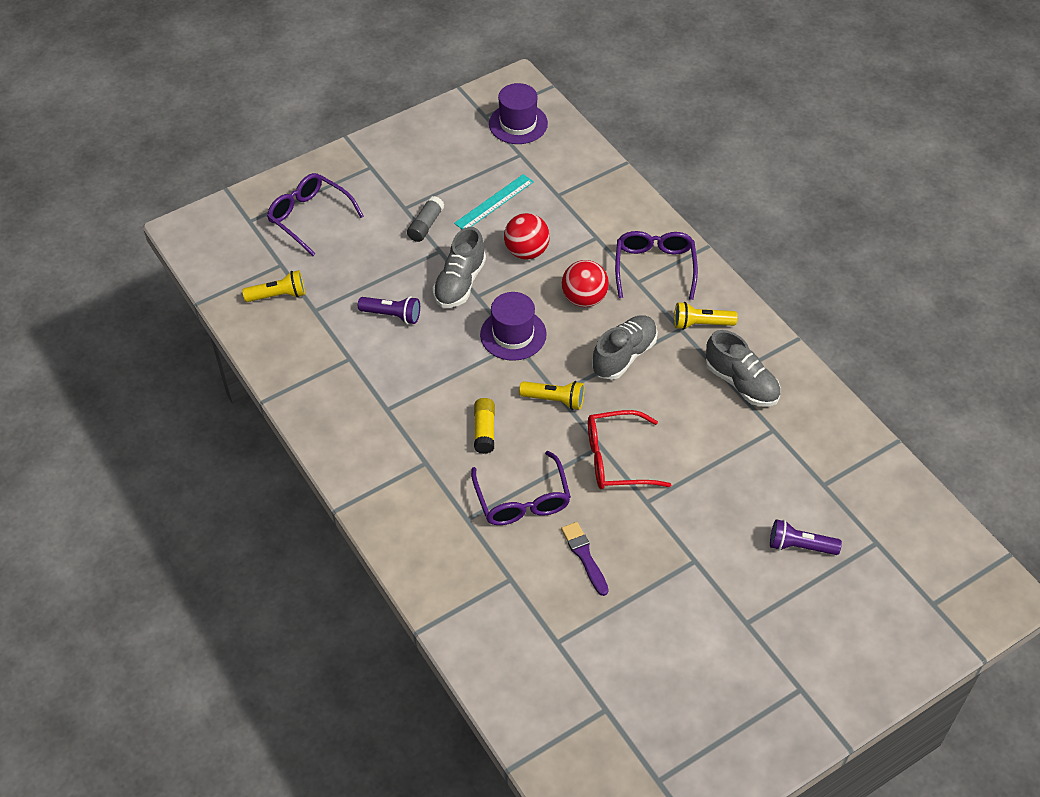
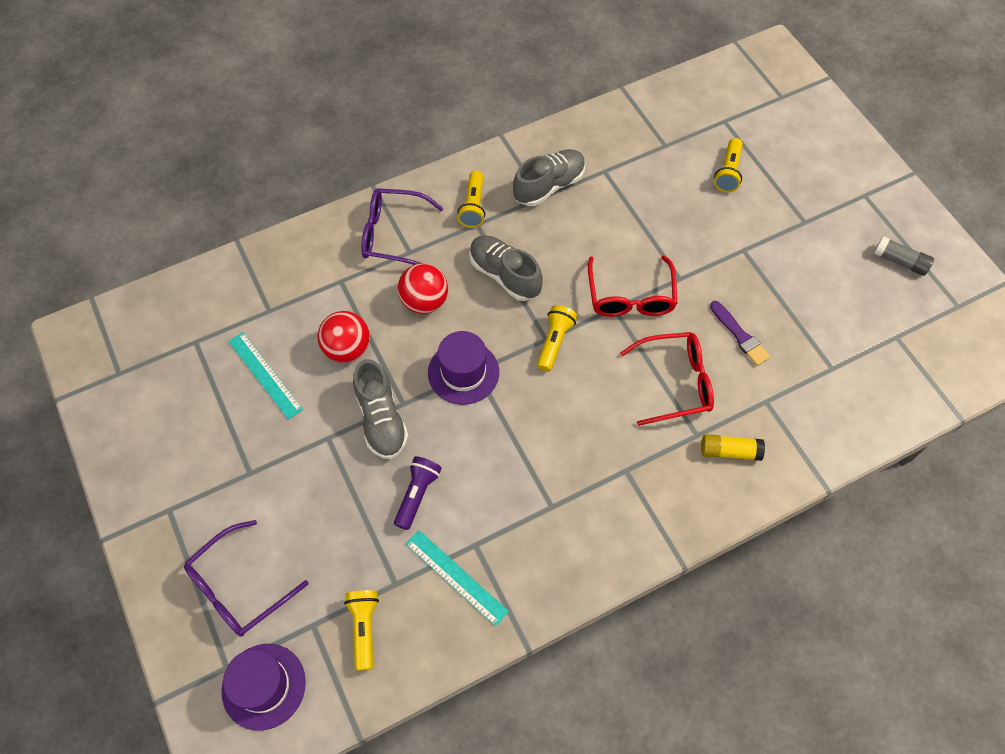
camera: 85 degrees left, 10 degrees up
(321, 348) = (456, 577): none -> turquoise ruler
(426, 225) = (284, 450): grey glue stick -> grey glue stick (900, 261)
(460, 283) = (381, 419): grey shoe -> grey shoe turned 45 degrees clockwise
(484, 431) = (588, 410): yellow glue stick -> yellow glue stick (729, 451)
(518, 124) = (143, 339): purple hat -> purple hat (264, 686)
(522, 500) = (675, 382): purple glasses -> red glasses
(584, 556) = (740, 335): purple brush -> purple brush turned 105 degrees counterclockwise
(800, 546) = (728, 172): purple flashlight -> yellow flashlight

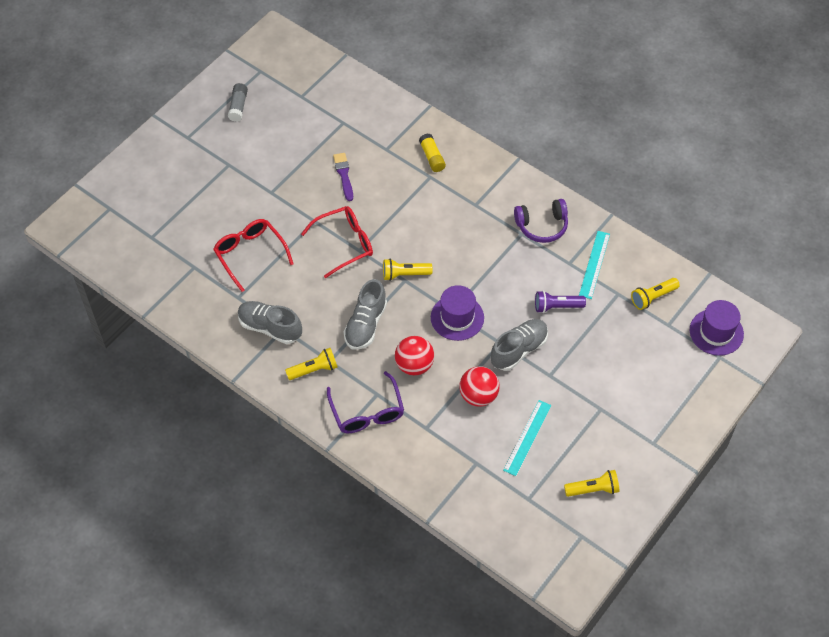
camera: 115 degrees left, 5 degrees down
(238, 588) = (673, 375): purple glasses -> none
(552, 539) = (542, 226): none -> purple headphones
(675, 382) = (398, 198): red glasses -> red glasses (250, 254)
(728, 172) = (203, 220): yellow flashlight -> yellow flashlight (593, 489)
(740, 335) = (344, 175): purple brush -> purple brush turned 45 degrees counterclockwise

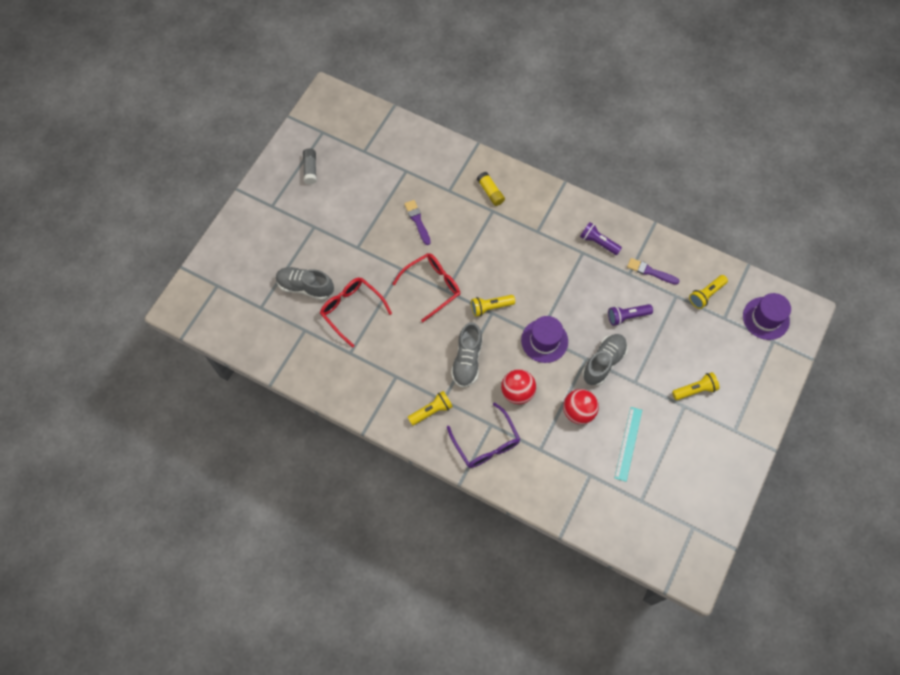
camera: 10 degrees left, 10 degrees up
(270, 327) = (384, 377): grey shoe -> grey shoe (305, 287)
(542, 226) = (598, 242): purple headphones -> purple flashlight
(593, 489) = (694, 482): yellow flashlight -> yellow flashlight (695, 390)
(594, 264) = (650, 271): turquoise ruler -> purple brush

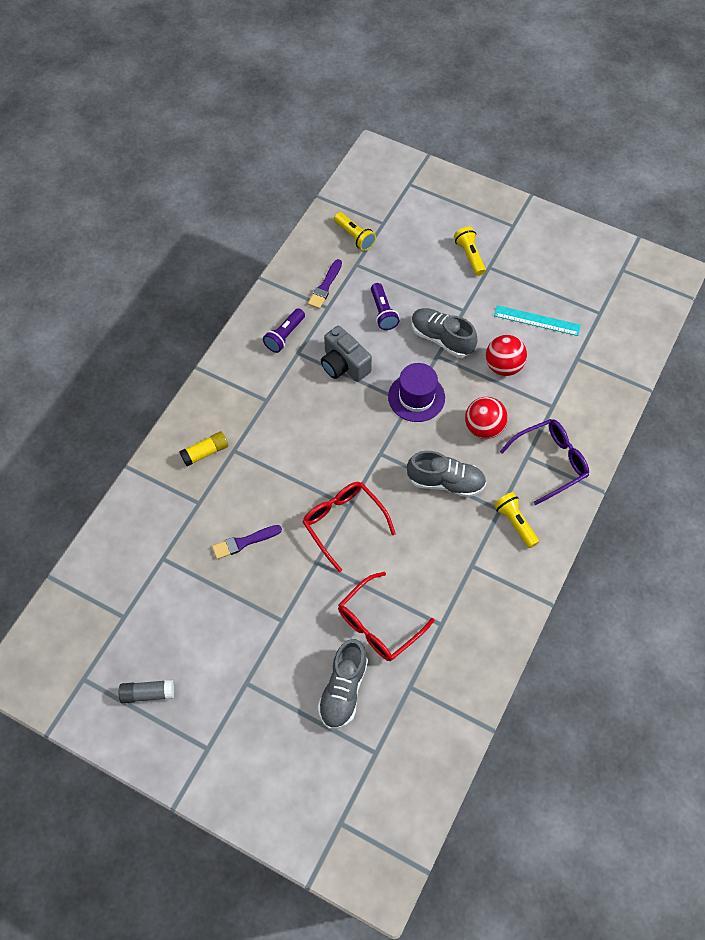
camera: 90 degrees left, 5 degrees down
(490, 307) = (372, 454): yellow flashlight -> none
(572, 286) = (344, 365): none -> grey camera
(766, 318) = (383, 187): purple hat -> none

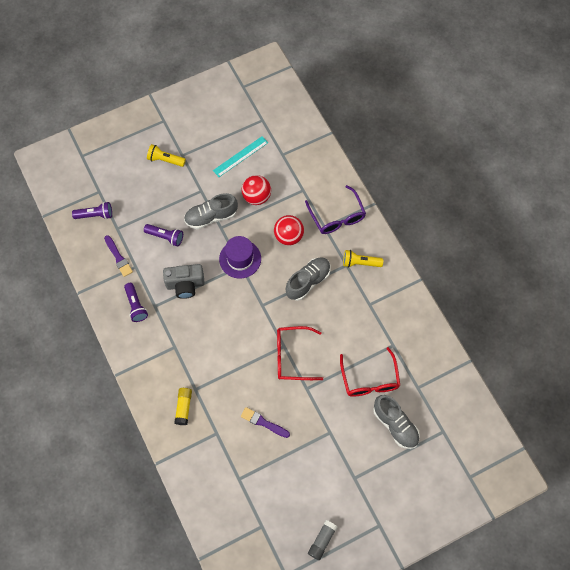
camera: 55 degrees left, 5 degrees up
(244, 542) = (263, 422): purple brush -> purple brush turned 105 degrees clockwise
(354, 237) = (95, 215): yellow flashlight -> purple flashlight
(550, 462) = (337, 217): purple glasses -> purple glasses turned 150 degrees clockwise

